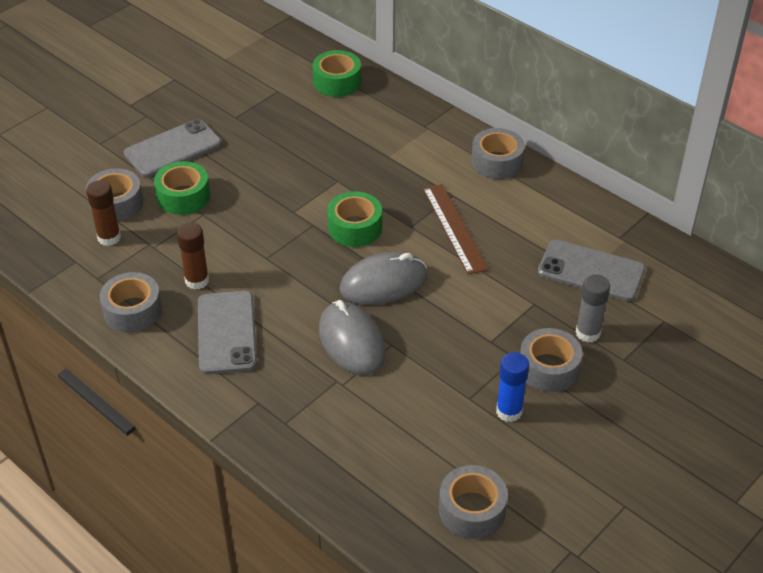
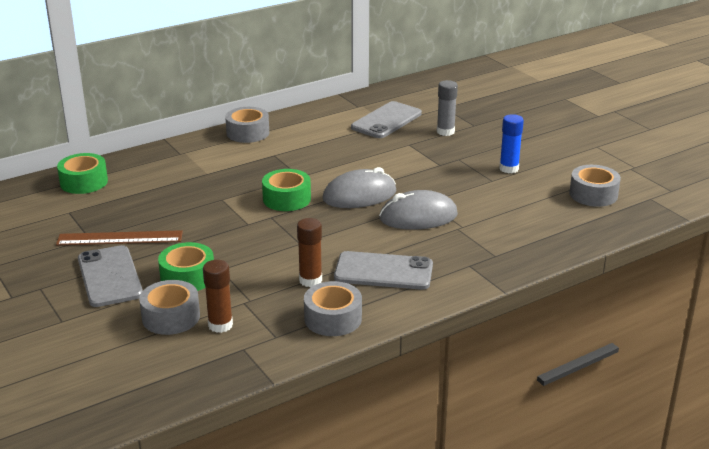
camera: 75 degrees left, 15 degrees down
(383, 283) = (359, 195): grey mouse -> grey mouse turned 75 degrees clockwise
(454, 228) = (313, 160): brown ruler -> brown ruler (120, 238)
(548, 368) = (473, 149): grey tape -> none

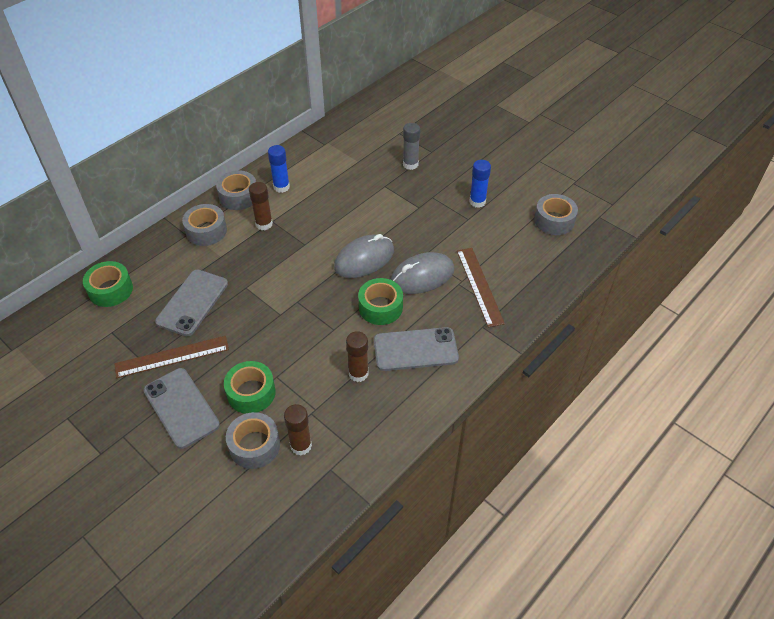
camera: 15 degrees left, 20 degrees up
(264, 156) = (264, 224): none -> brown glue stick
(287, 199) = (303, 276): green tape -> green tape (380, 307)
(296, 131) = (281, 187): none -> blue glue stick
(333, 318) = (393, 415): grey tape -> grey tape (206, 231)
(386, 121) = (355, 159): grey phone -> grey phone (192, 302)
(480, 233) = (479, 286): none -> brown ruler

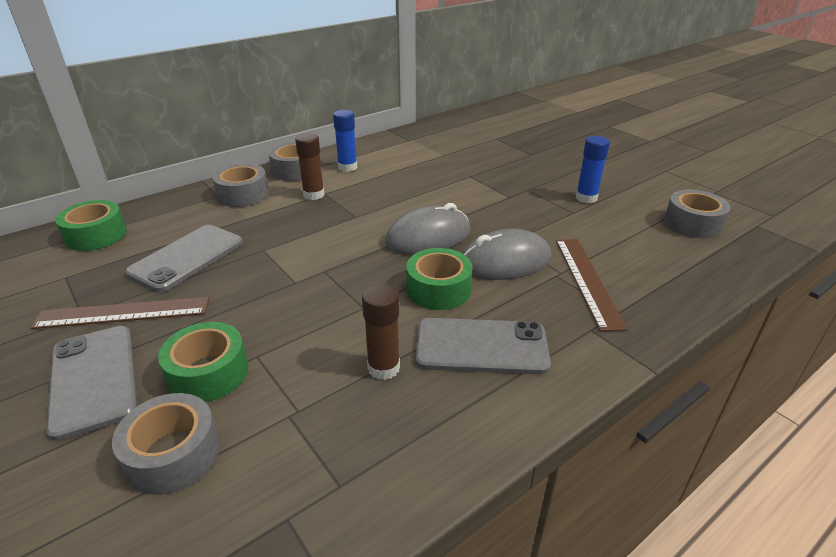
camera: 10 degrees right, 15 degrees down
(301, 445) = (251, 466): brown glue stick -> none
(410, 164) = (504, 161): grey glue stick -> none

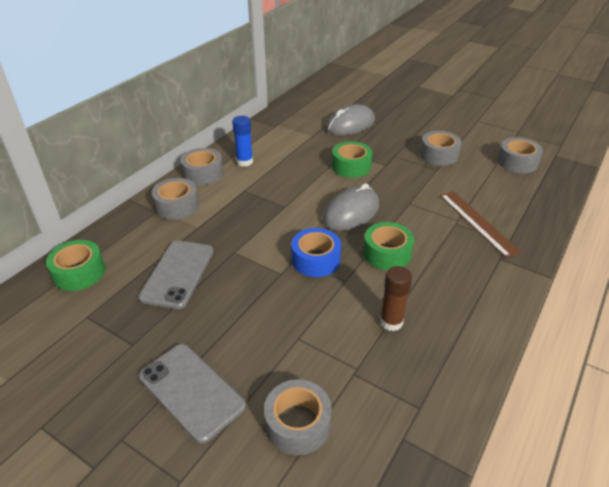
camera: 20 degrees left, 5 degrees up
(123, 313) = (167, 333): brown ruler -> none
(208, 373) = (274, 361): green tape -> green tape (351, 166)
(313, 195) = (236, 194): brown glue stick -> none
(346, 277) = (315, 260): none -> blue tape
(481, 346) = (442, 289): grey phone -> none
(504, 262) = (416, 221): grey mouse -> grey mouse (350, 125)
(586, 198) = (438, 155): blue glue stick -> grey tape

